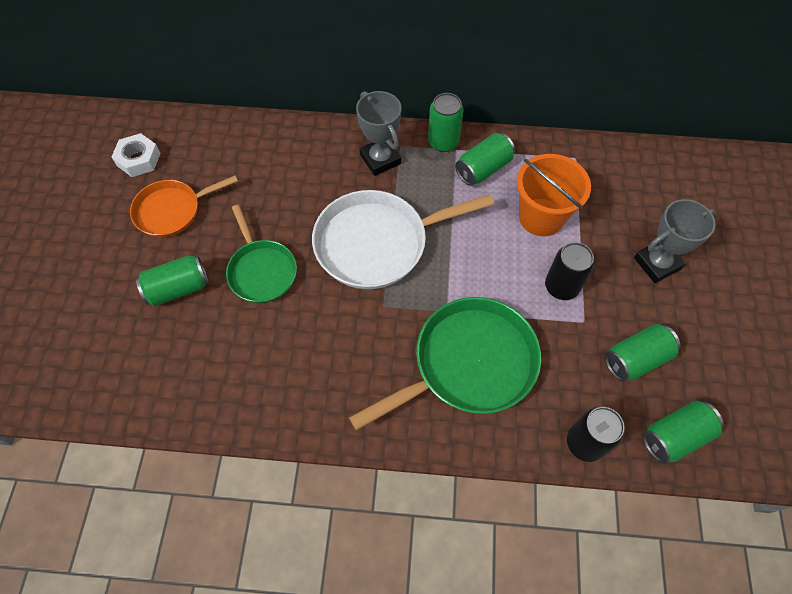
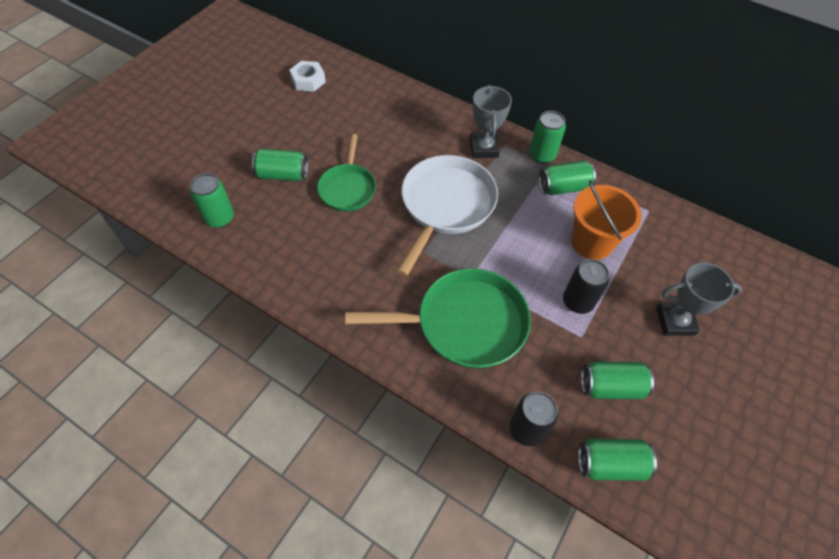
camera: 25 degrees right, 5 degrees down
(135, 374) = (219, 218): none -> green can
(172, 210) = (310, 122): orange pan -> none
(377, 243) = (445, 205): white pan -> white pan turned 105 degrees clockwise

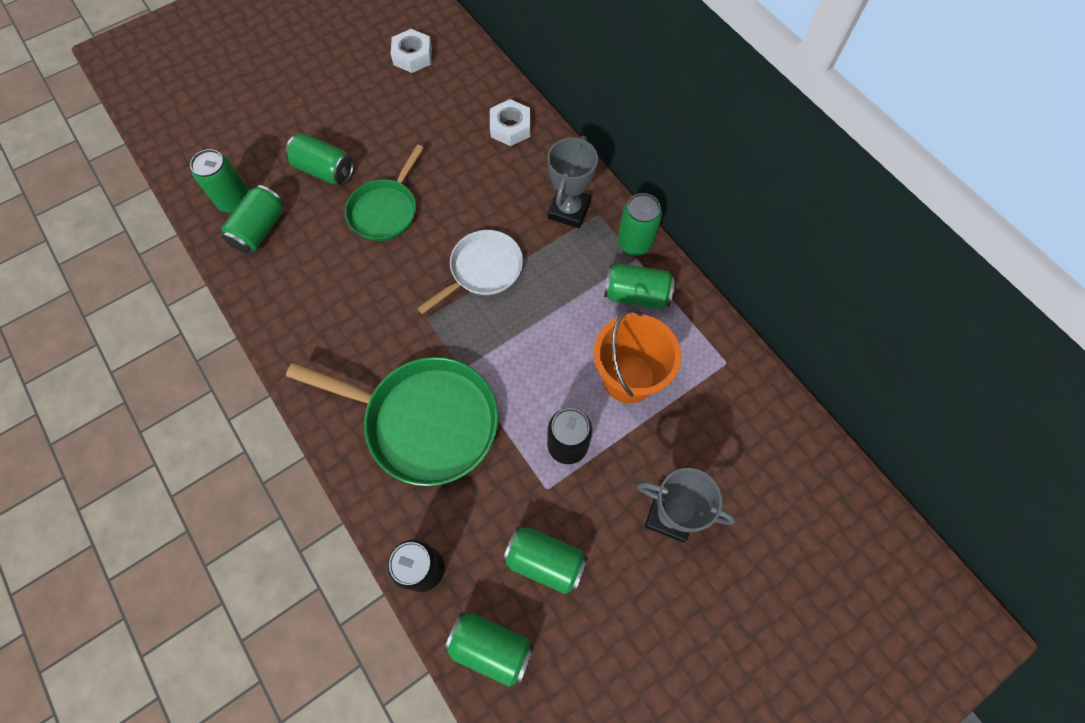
camera: 25 degrees right, 10 degrees up
(252, 232) = (260, 229): none -> green can
(409, 107) = (510, 127): none -> white nut
(445, 205) = (483, 270): white pan -> white pan, size x0.61

